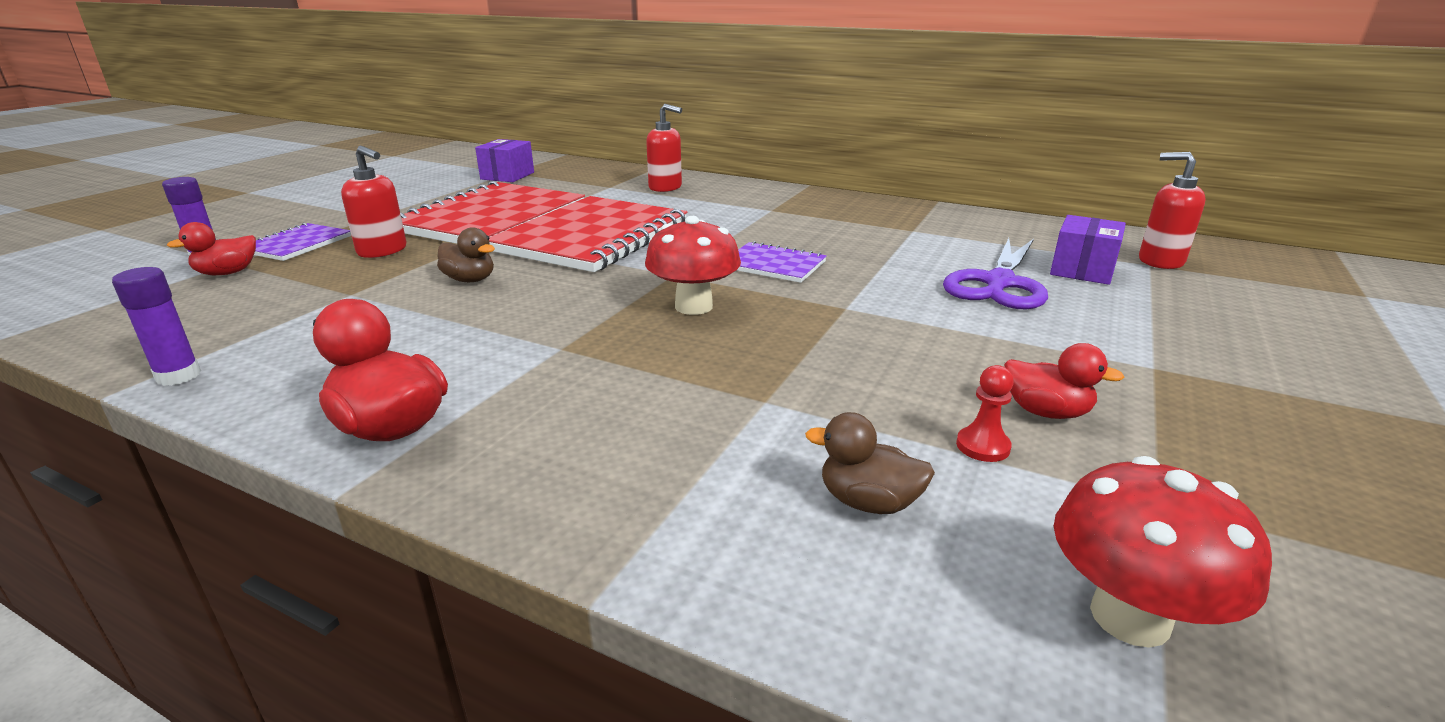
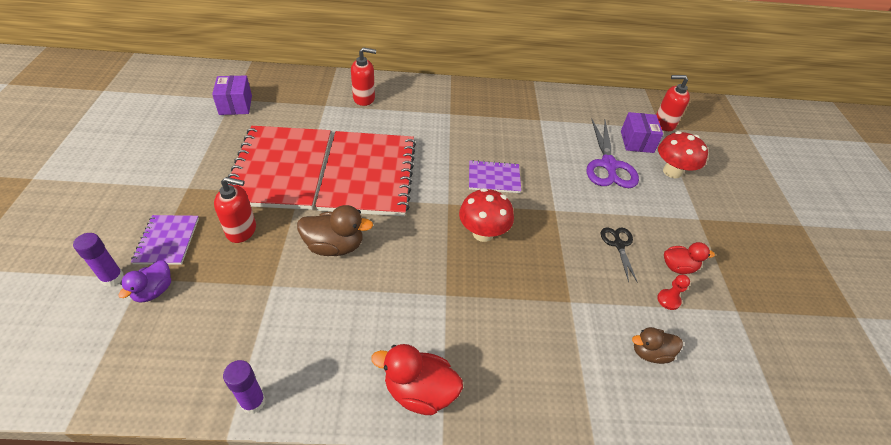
camera: 30 degrees left, 20 degrees up
(227, 273) = (154, 291): red duck -> purple duck
(470, 280) = (335, 246): brown duck -> brown duck, size x1.54
(934, 361) = (618, 244): none -> black scissors
(1129, 617) = (755, 376): red mushroom -> red mushroom (672, 172)

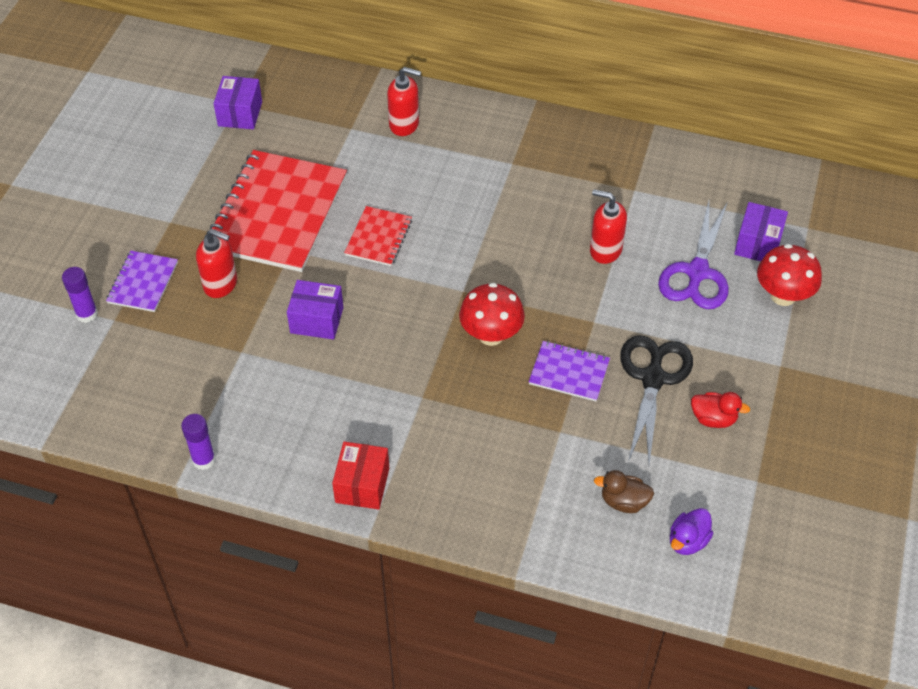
camera: 20 degrees right, 5 degrees up
(154, 291) = (125, 335): purple duck -> purple duck (687, 541)
(335, 246) = (317, 320): brown duck -> purple box
(368, 175) = (378, 237): red notebook -> red notebook, size x0.48
(419, 391) = (362, 485): red duck -> red box
(494, 178) = (533, 266): purple notebook -> purple notebook (569, 372)
(618, 244) = (653, 378): black scissors -> black scissors, size x1.81
(664, 123) = (816, 222): red soap dispenser -> red soap dispenser (605, 250)
(668, 300) = (678, 453): red pawn -> none

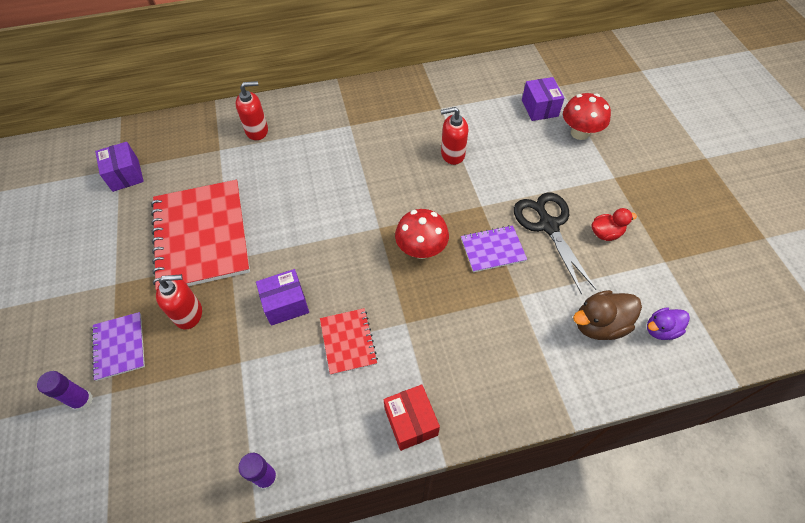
camera: 30 degrees left, 5 degrees up
(378, 237) = (291, 218): red notebook -> red notebook (348, 342)
(623, 501) = (599, 324): brown duck -> brown duck, size x1.54
(687, 541) = (661, 330): purple duck -> purple duck turned 60 degrees clockwise
(697, 272) = (519, 142): purple scissors -> none

